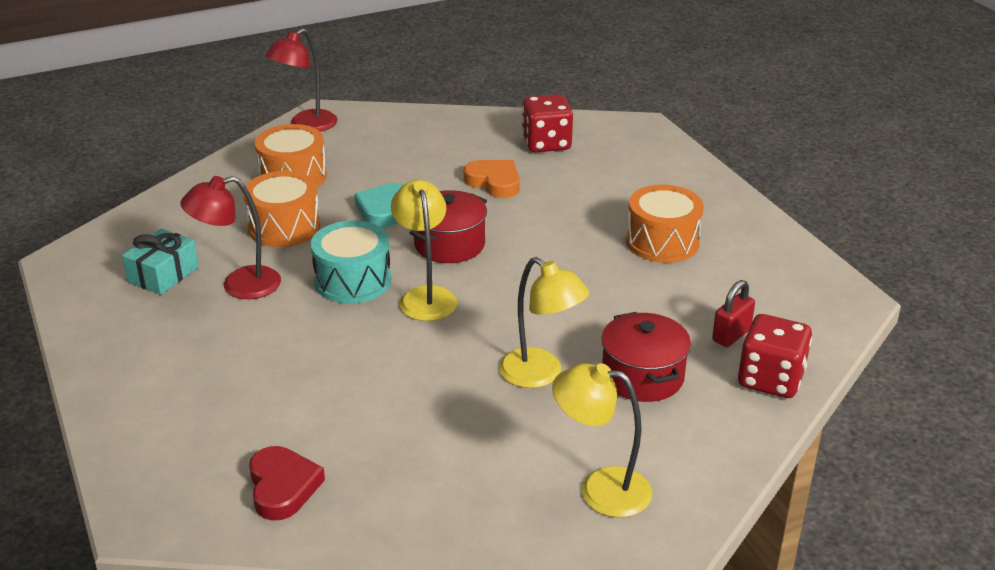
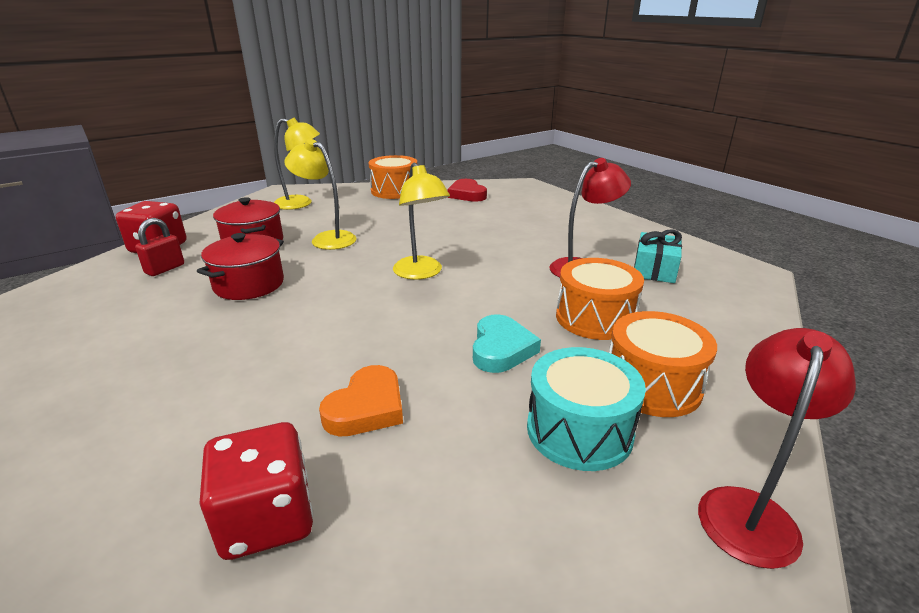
camera: 170 degrees right, 5 degrees down
(353, 281) = (490, 279): turquoise drum -> turquoise drum (579, 430)
(449, 245) = (411, 316): red pot -> red pot (249, 284)
(494, 182) = (366, 408): orange heart -> orange heart turned 90 degrees counterclockwise
(662, 242) = (168, 341): orange drum -> orange drum (394, 191)

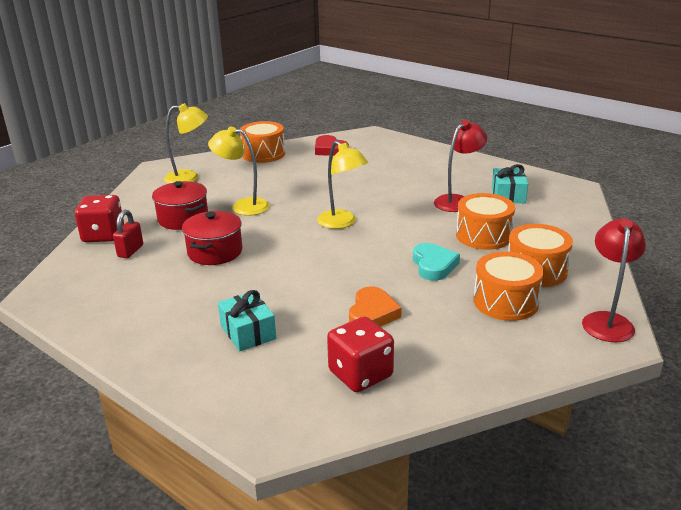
camera: 15 degrees left, 0 degrees up
(181, 401) = (248, 332): none -> turquoise gift
(579, 430) = (505, 302): turquoise drum -> orange drum

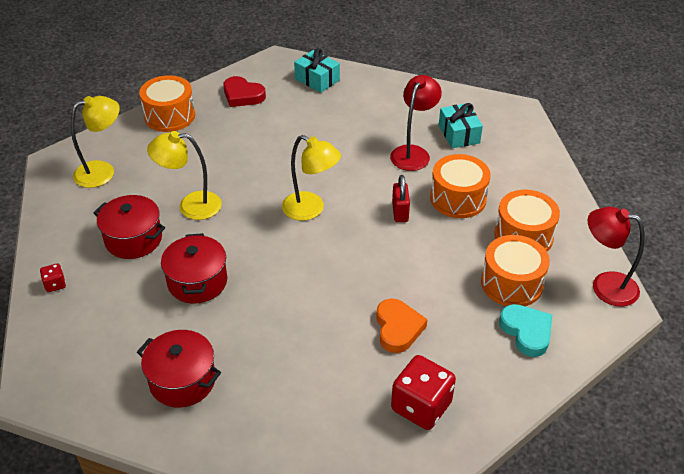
camera: 20 degrees left, 15 degrees up
(103, 235) = (55, 284): red dice -> red dice, size x0.47
(130, 251) = (102, 301): red padlock -> red padlock (400, 212)
(156, 312) = (182, 381): none -> red pot
(248, 332) = (290, 383): turquoise gift -> turquoise gift (317, 79)
(433, 265) = (428, 250): turquoise heart -> turquoise heart (526, 332)
(607, 320) = (605, 286): red lamp -> red lamp turned 60 degrees counterclockwise

